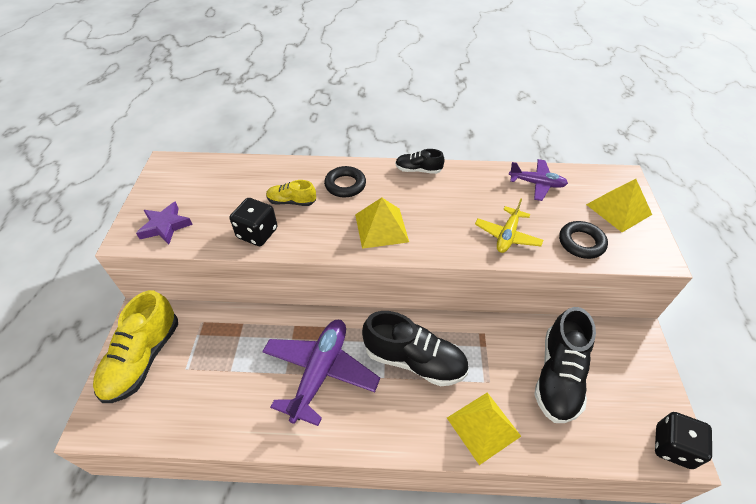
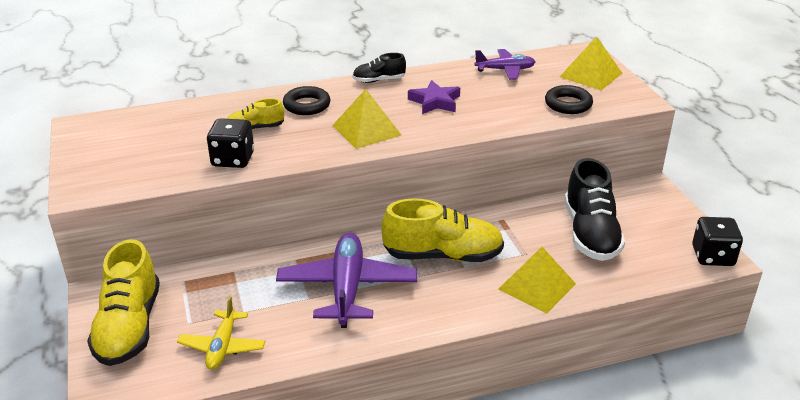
camera: 20 degrees left, 15 degrees down
(165, 226) = (118, 174): purple star -> purple star (435, 102)
(414, 360) = (443, 255): black shoe -> yellow shoe
(507, 236) = (496, 112): yellow plane -> yellow plane (222, 347)

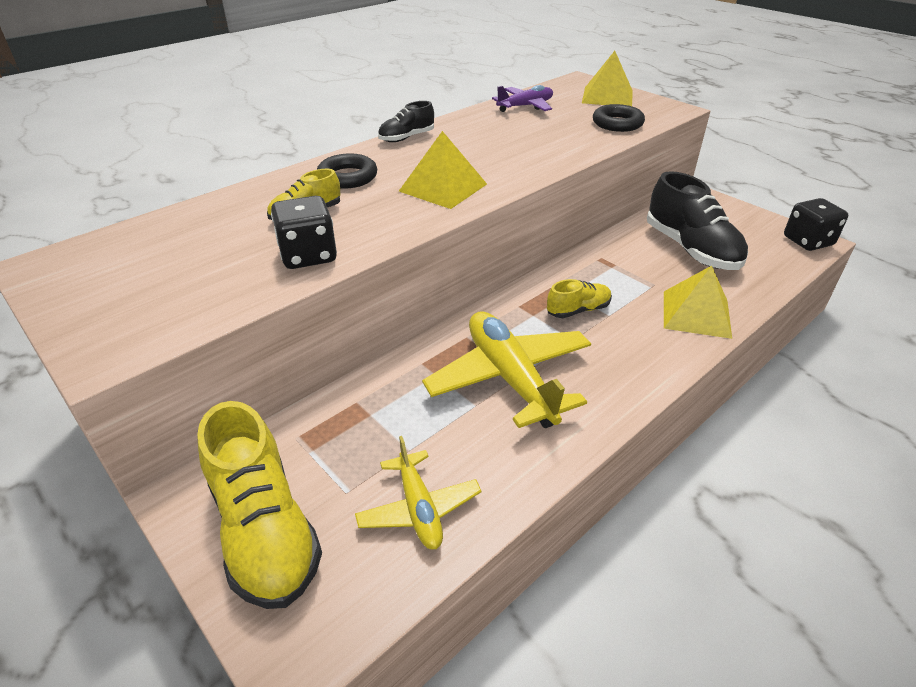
camera: 25 degrees left, 5 degrees up
(347, 288) = (510, 378): purple plane -> yellow plane
(435, 102) = (487, 146): purple star -> none
(443, 255) = (578, 310): yellow shoe -> yellow shoe, size x0.51

